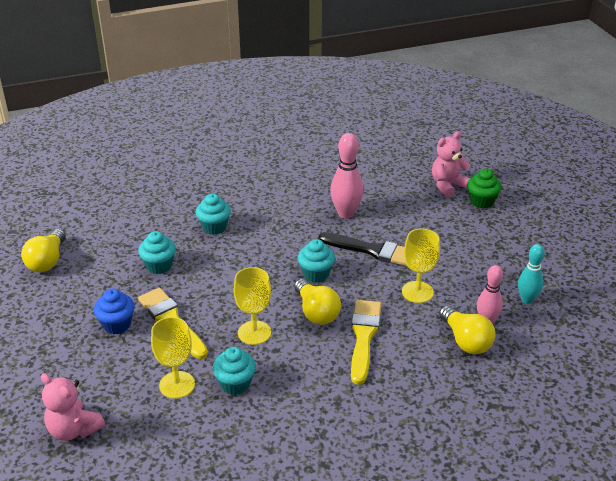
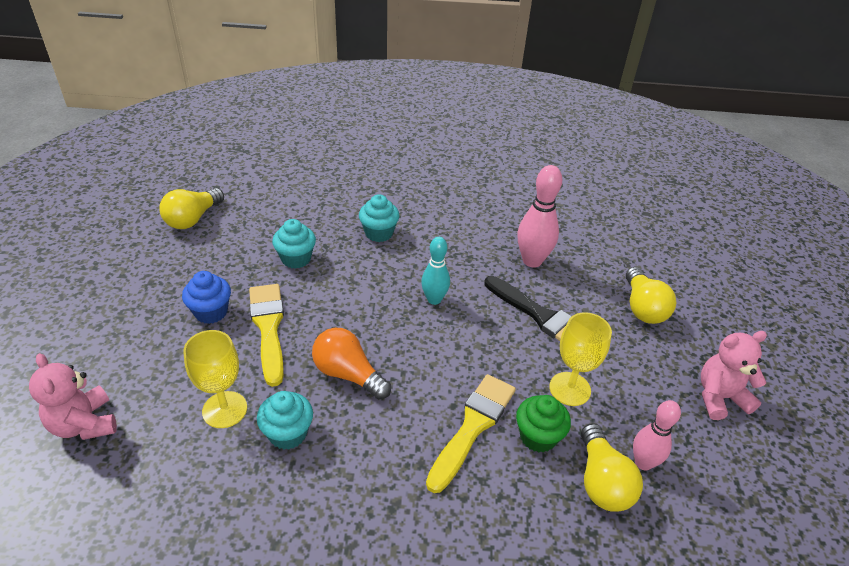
camera: 20 degrees right, 5 degrees up
(254, 332) = (348, 374): yellow goblet -> orange light bulb
(316, 274) = (458, 324): turquoise cupcake -> none
(316, 312) = (433, 373): yellow light bulb -> yellow light bulb (643, 308)
(448, 185) = (671, 263): pink teddy bear -> pink teddy bear (720, 397)
(482, 201) = (706, 295): green cupcake -> green cupcake (538, 437)
(527, 299) = (713, 450): turquoise bowling pin -> turquoise bowling pin (434, 299)

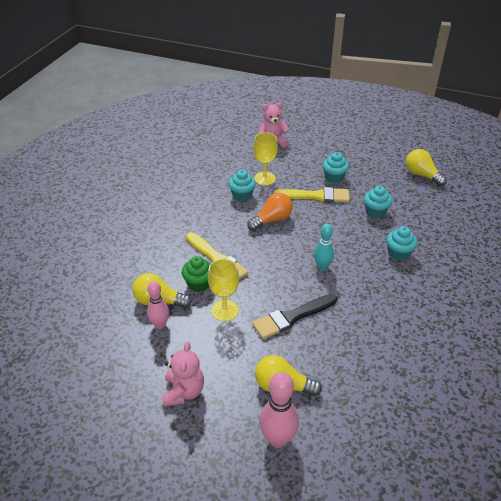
camera: 110 degrees right, 0 degrees up
(211, 312) = (334, 178): blue cupcake -> turquoise cupcake
(532, 261) = (353, 333): pink bowling pin -> pink bowling pin (278, 439)

